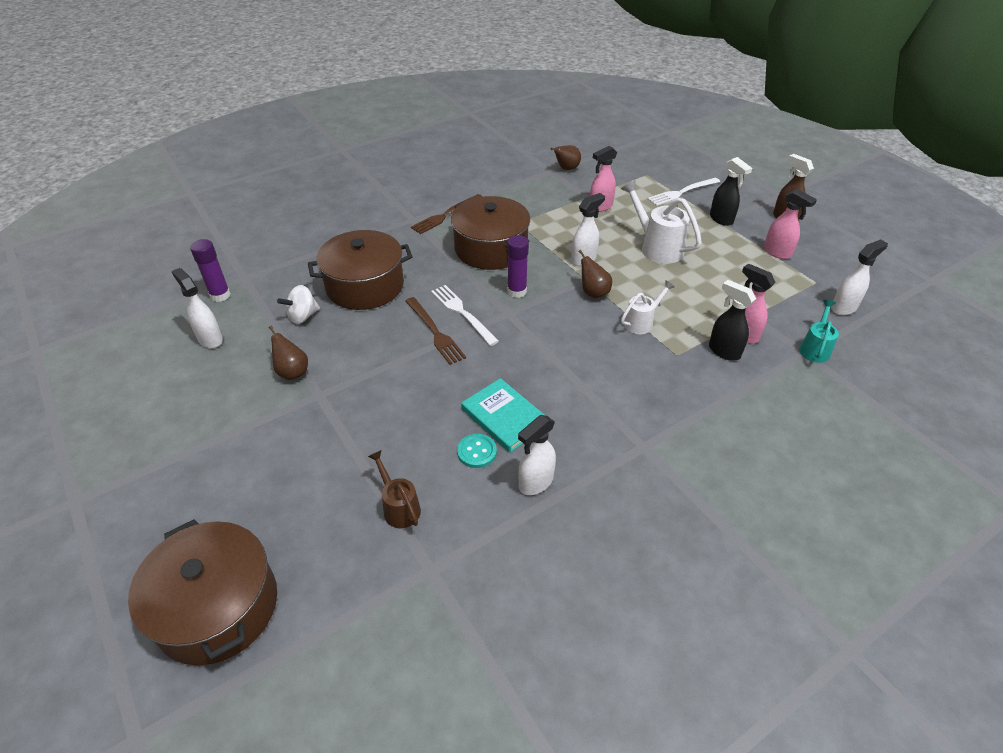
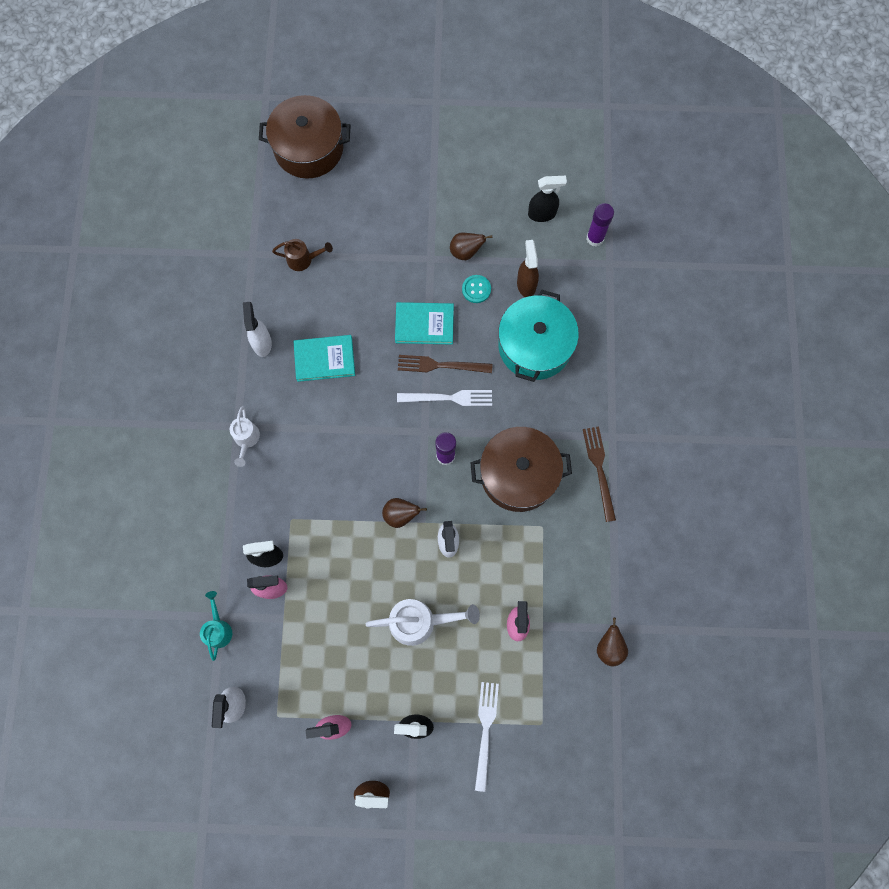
camera: 125 degrees right, 30 degrees up
(210, 339) = (542, 214): white spray bottle -> black spray bottle
(303, 316) = (526, 284): white spinning top -> brown spray bottle
(365, 286) = (534, 345): brown pot -> turquoise pot
(401, 363) = (424, 324): none -> turquoise book
(476, 452) = (310, 325): turquoise button -> turquoise button (476, 289)
(641, 322) = (341, 523): white watering can -> white watering can (246, 439)
(815, 348) = (218, 629): turquoise watering can -> turquoise watering can turned 150 degrees counterclockwise

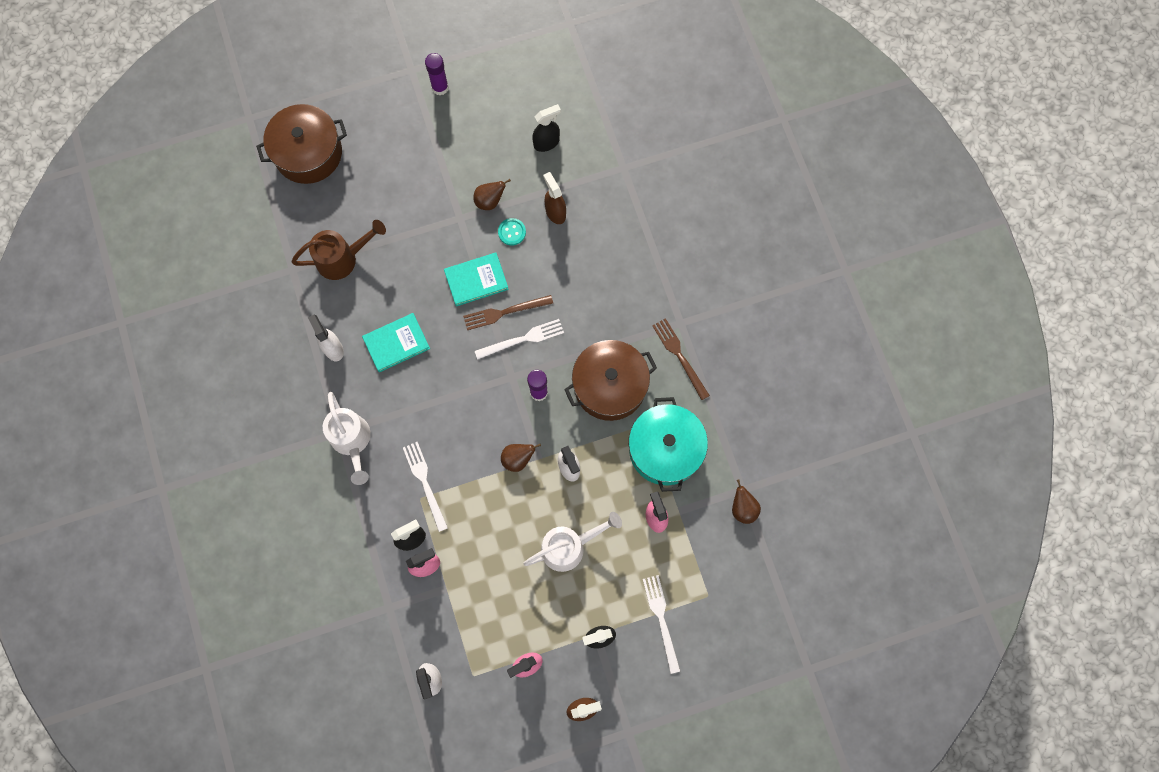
camera: 20 degrees left, 0 degrees up
(218, 629) = (391, 619): turquoise watering can -> none
(246, 439) = (352, 441): white watering can -> white watering can, size x1.66
(301, 506) = (425, 483): none -> white fork
(303, 259) = (342, 258): brown watering can -> brown watering can, size x1.66
(534, 345) = (583, 265): turquoise pot -> turquoise pot (665, 449)
(595, 238) = (602, 149): purple glue stick -> purple glue stick (440, 87)

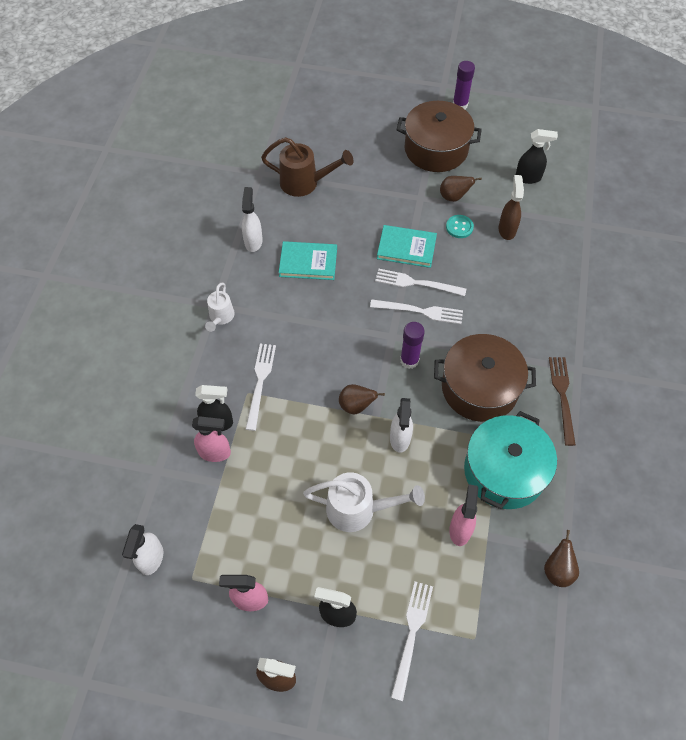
camera: 30 degrees right, 15 degrees down
(308, 153) = (326, 103): brown pot -> brown pot (436, 149)
(352, 441) = (220, 317): white watering can -> white watering can, size x0.60
(504, 312) = (416, 283): brown fork -> white fork

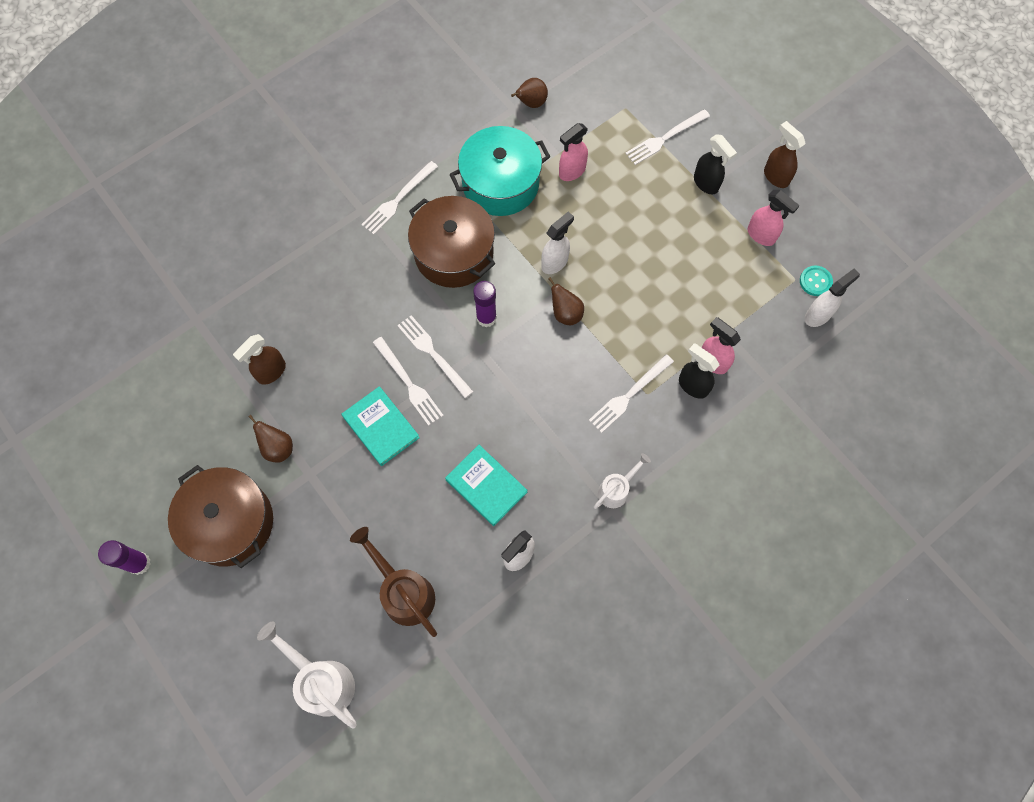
camera: 140 degrees left, 10 degrees up
(358, 509) = (633, 237): white watering can -> white watering can (322, 681)
(459, 227) = (310, 410): turquoise button -> turquoise button (815, 281)
(528, 178) = (185, 411): black spray bottle -> none
(562, 396) = (398, 199): brown fork -> white fork

